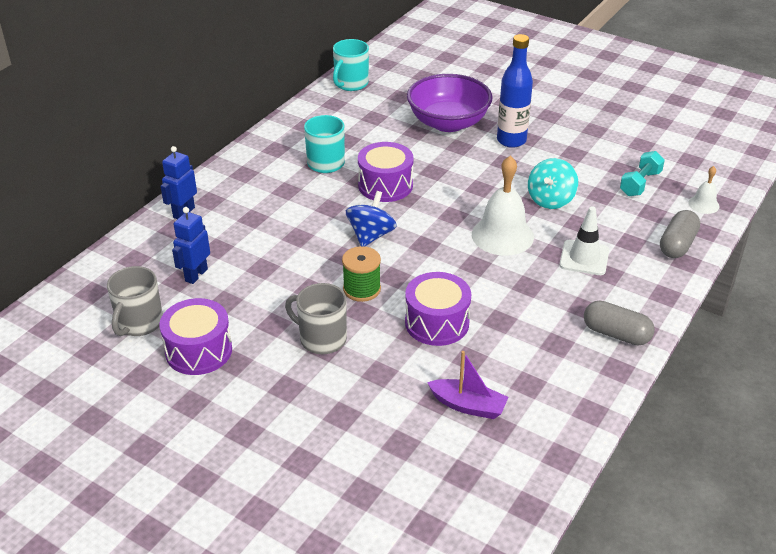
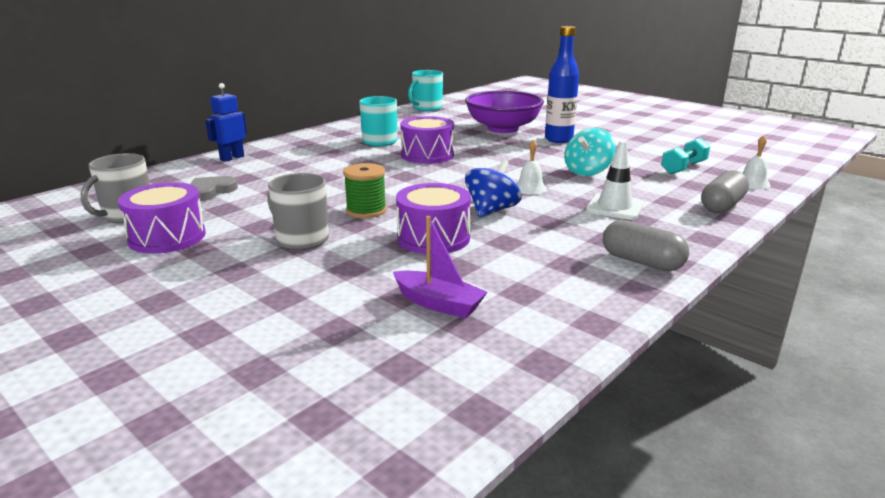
camera: 10 degrees right, 15 degrees down
(196, 275) = (210, 191): blue robot -> grey heart
(371, 235) = (396, 180): blue spinning top -> blue spinning top (491, 210)
(502, 235) = (530, 188): white bell -> white bell, size x0.51

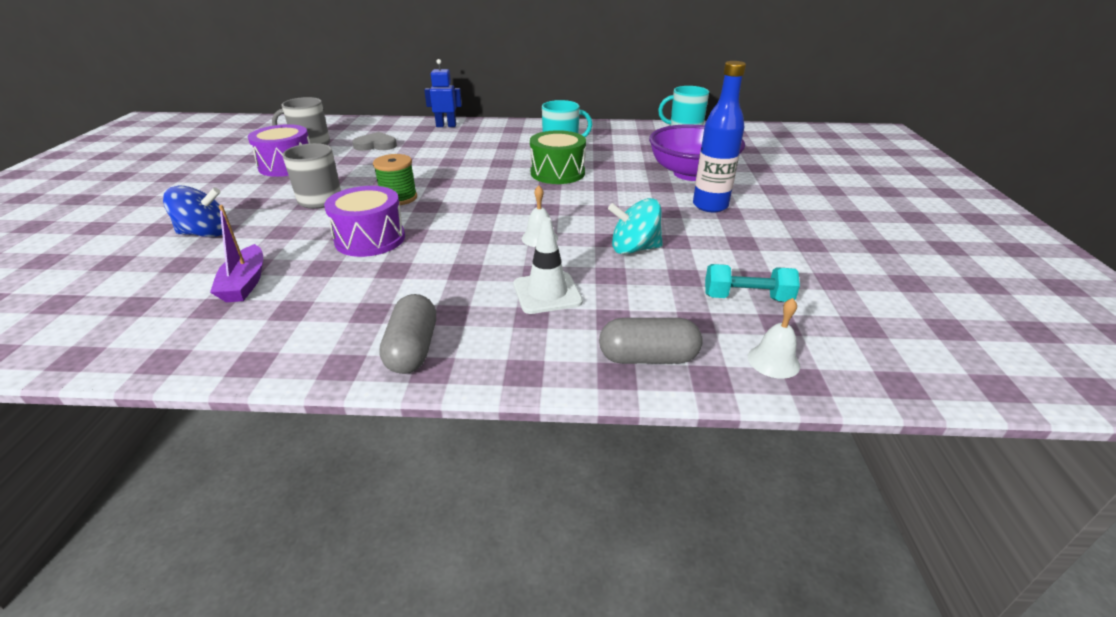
camera: 50 degrees right, 10 degrees up
(427, 155) = (557, 173): purple drum -> green drum
(491, 210) = (459, 240): blue spinning top -> blue spinning top (206, 233)

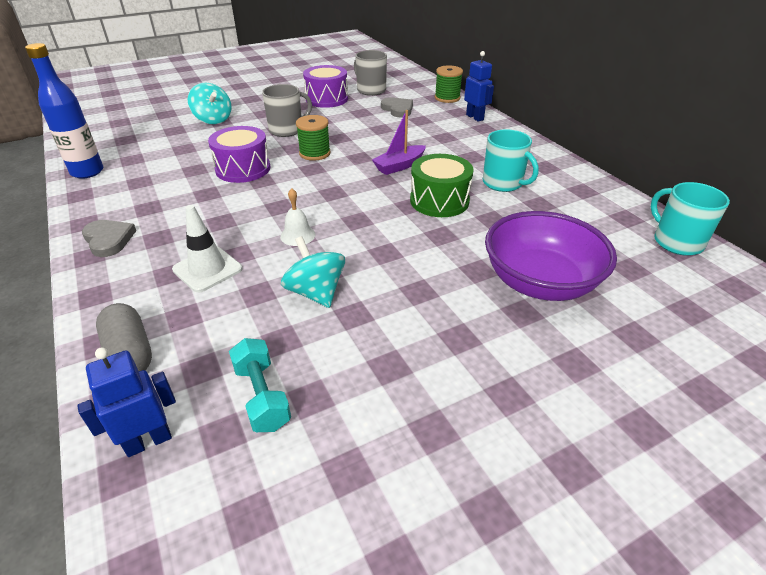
camera: 60 degrees right, 5 degrees up
(206, 233) = (213, 120): blue spinning top -> turquoise spinning top
(245, 283) = (162, 156): purple boat -> purple boat (399, 166)
(392, 124) = (447, 98): none -> green spool
(412, 349) = (109, 240): grey capsule -> grey heart
(710, 206) = (463, 318): blue bottle -> blue bottle (87, 172)
(773, 361) = (148, 441): white bell -> blue robot

